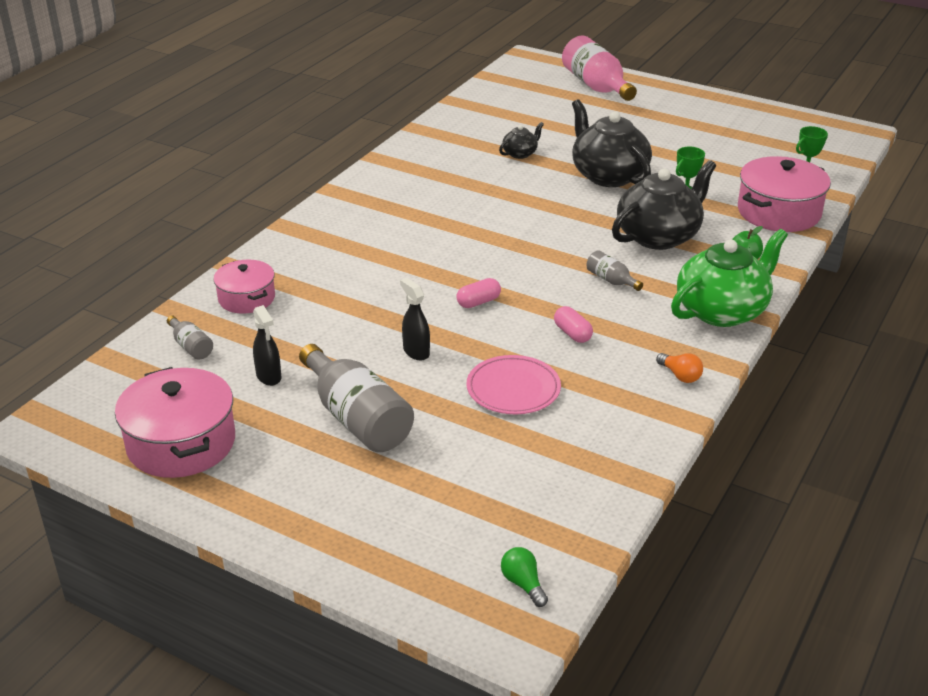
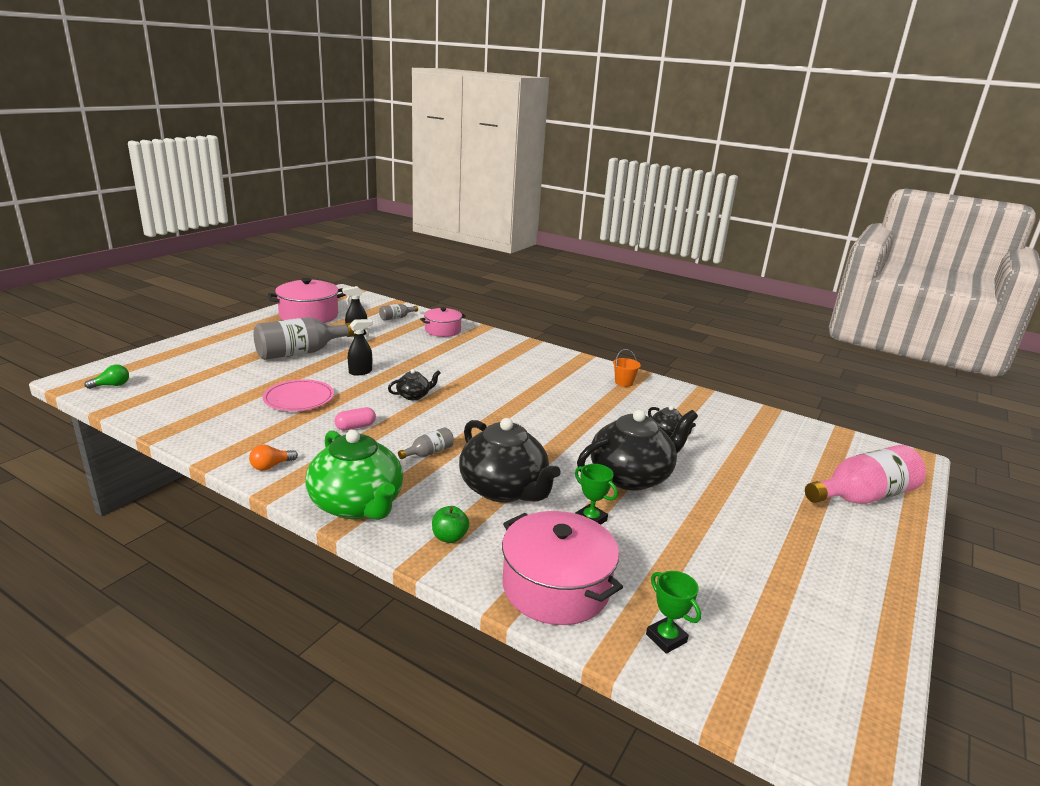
camera: 90 degrees right, 10 degrees down
(404, 169) = (624, 382): none -> orange bucket
(478, 302) = (414, 396): pink capsule -> black teapot

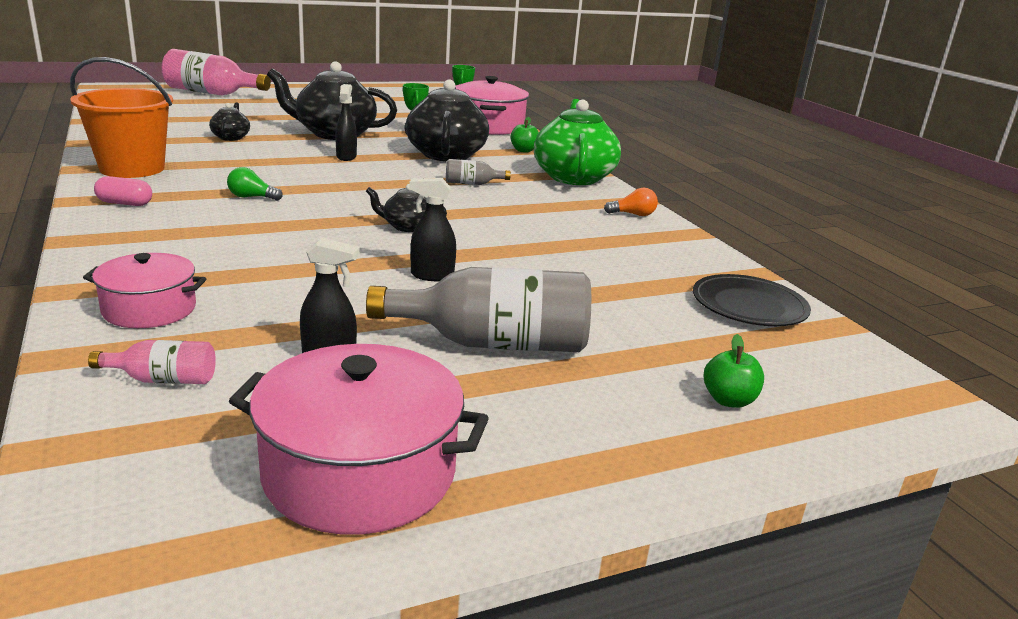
camera: 145 degrees left, 0 degrees up
(112, 385) = (861, 373): green light bulb -> green light bulb (251, 197)
(170, 406) = (749, 306): none -> black plate
(187, 358) = (728, 400): none -> green apple
(299, 399) = (560, 265): pink plate -> none
(355, 427) = (518, 219): pink capsule -> pink capsule (125, 203)
(396, 318) = (163, 380): grey bottle -> pink bottle
(559, 446) = (346, 157): none -> black spray bottle
(624, 382) = (132, 168): orange bucket -> orange bucket, size x2.27

